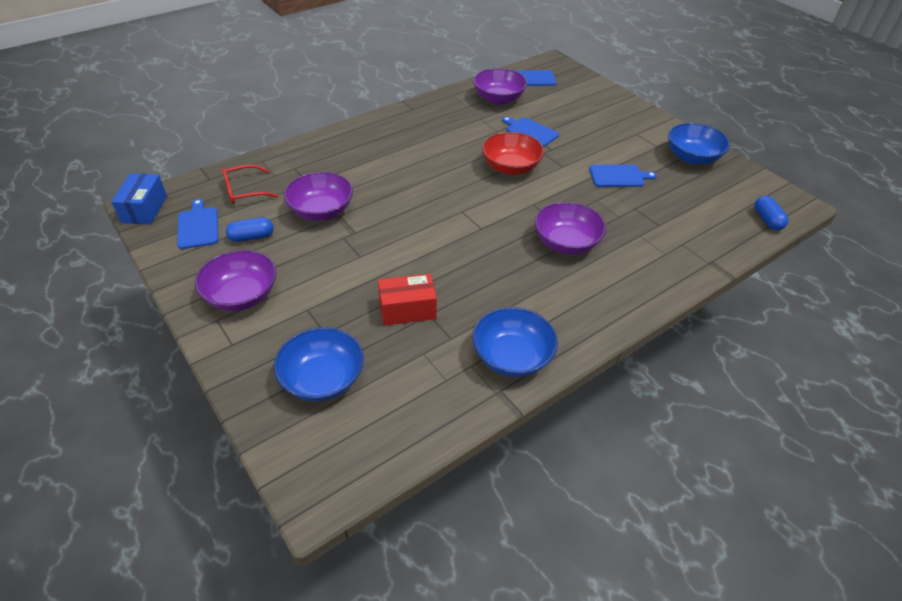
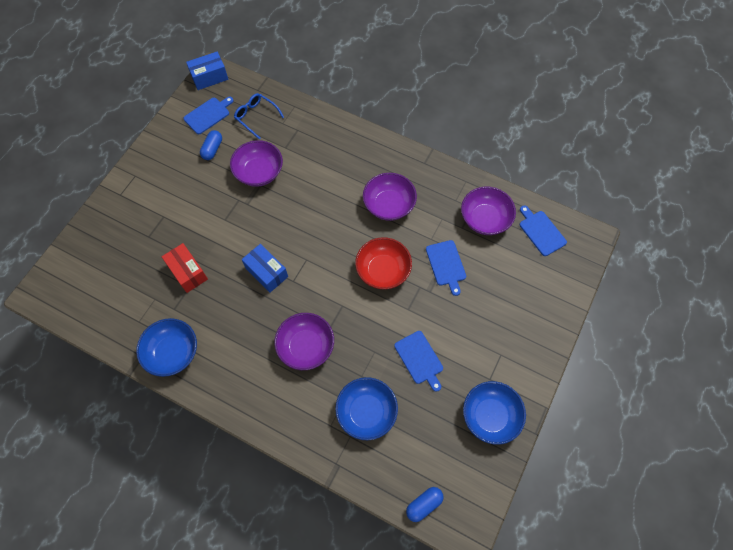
camera: 65 degrees right, 20 degrees up
(242, 295) = (159, 176): purple bowl -> purple bowl (389, 205)
(245, 191) = (256, 117): red glasses -> blue glasses
(252, 237) = (212, 149): blue capsule -> blue capsule turned 60 degrees clockwise
(323, 379) = (113, 255): blue bowl -> blue bowl (366, 412)
(456, 244) = (267, 272): none -> blue box
(530, 132) = (446, 265): blue cutting board -> blue cutting board turned 150 degrees clockwise

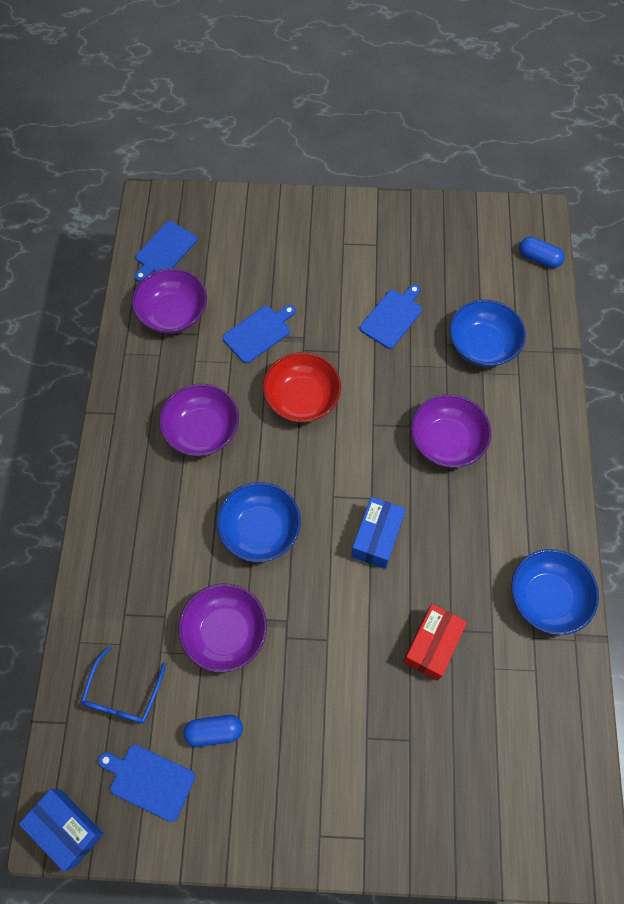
camera: 115 degrees left, 0 degrees up
(490, 416) = (416, 232): blue bowl -> blue bowl (260, 530)

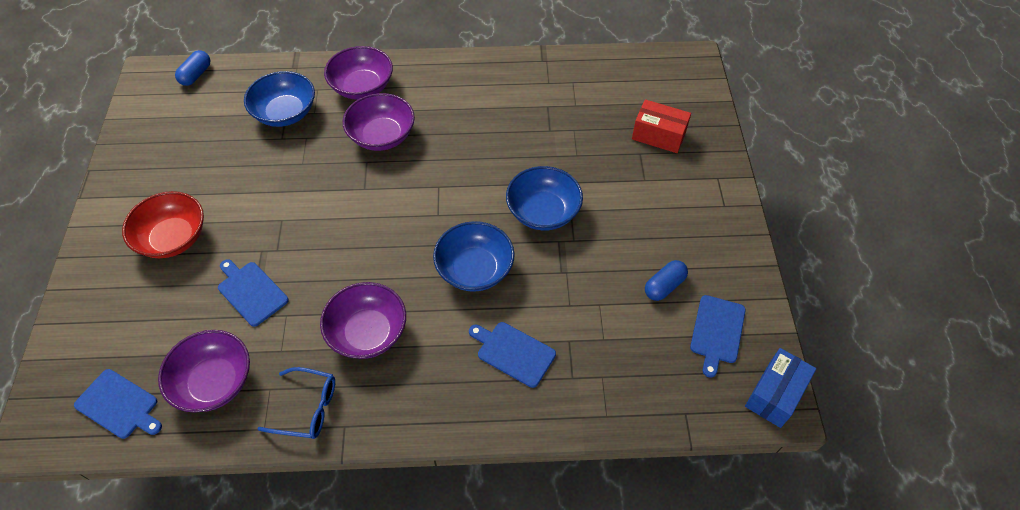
camera: 95 degrees left, 10 degrees down
(123, 693) = (648, 366): blue glasses -> blue glasses (307, 408)
(214, 731) = (664, 286): blue capsule -> blue capsule turned 60 degrees clockwise
(225, 632) = (576, 287): purple bowl -> purple bowl (362, 87)
(302, 398) = (334, 246): red bowl -> red bowl (173, 238)
(376, 537) = (475, 181): blue box -> none
(392, 317) = (246, 179): blue cutting board -> blue cutting board (513, 352)
(432, 645) = (563, 142): red box -> red box (658, 136)
(547, 597) = (516, 75): blue bowl -> blue bowl (543, 212)

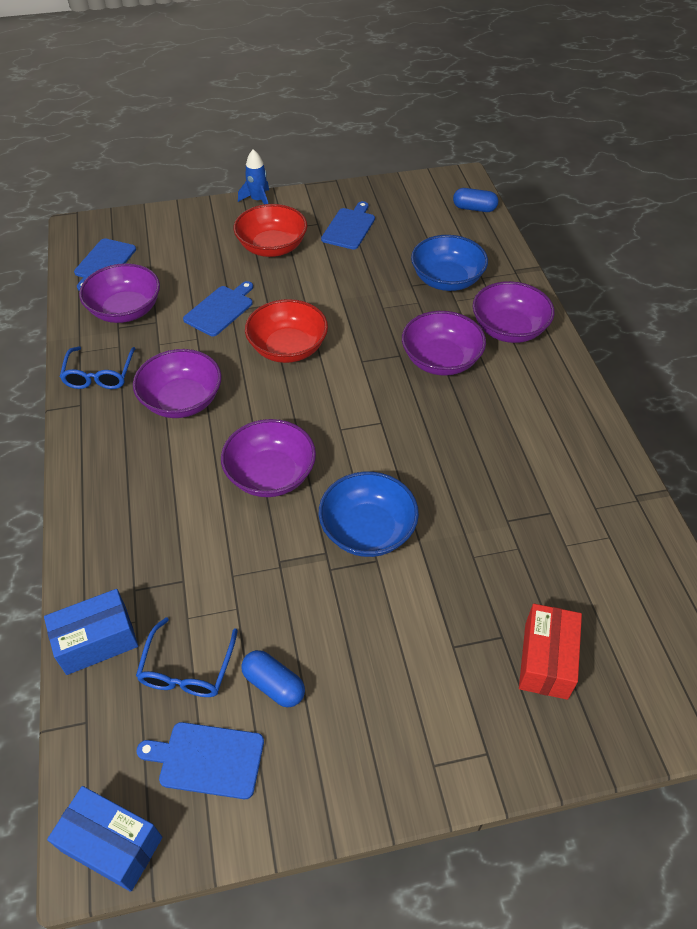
camera: 80 degrees right, 5 degrees down
(84, 243) = (258, 200): none -> blue rocket
(328, 241) = (288, 348): none -> red bowl
(475, 269) = (270, 475): blue bowl -> purple bowl
(513, 352) = (164, 527): blue cutting board -> blue cutting board (349, 227)
(617, 406) = (97, 641): none -> blue box
(647, 341) = (187, 668): none -> blue glasses

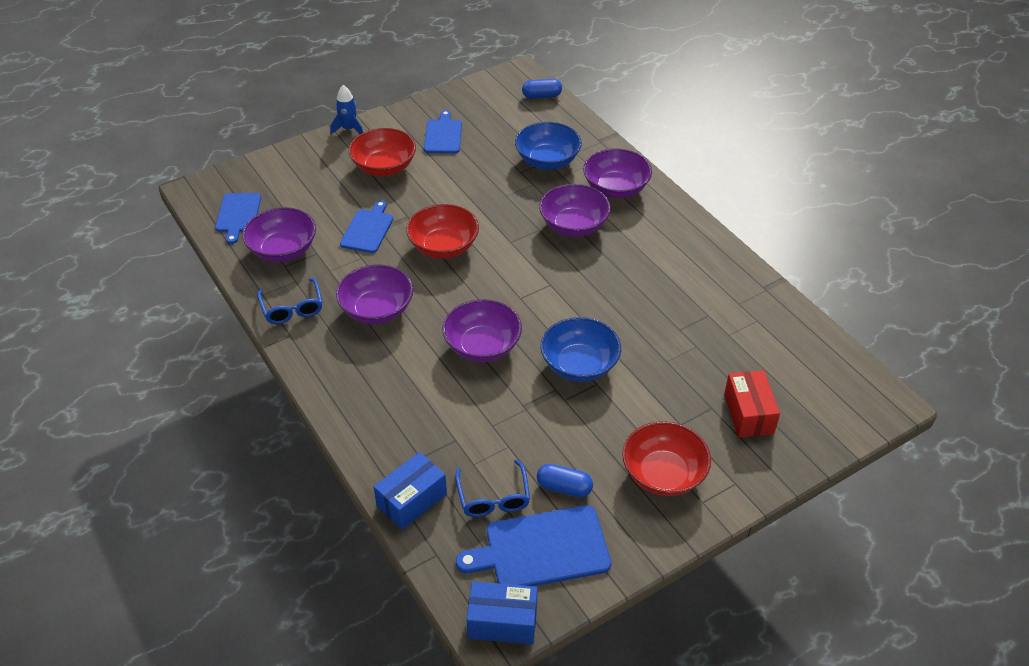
camera: 20 degrees left, 5 degrees down
(207, 759) = (541, 549): blue cutting board -> blue cutting board, size x1.54
(401, 708) = (663, 474): none -> red bowl

